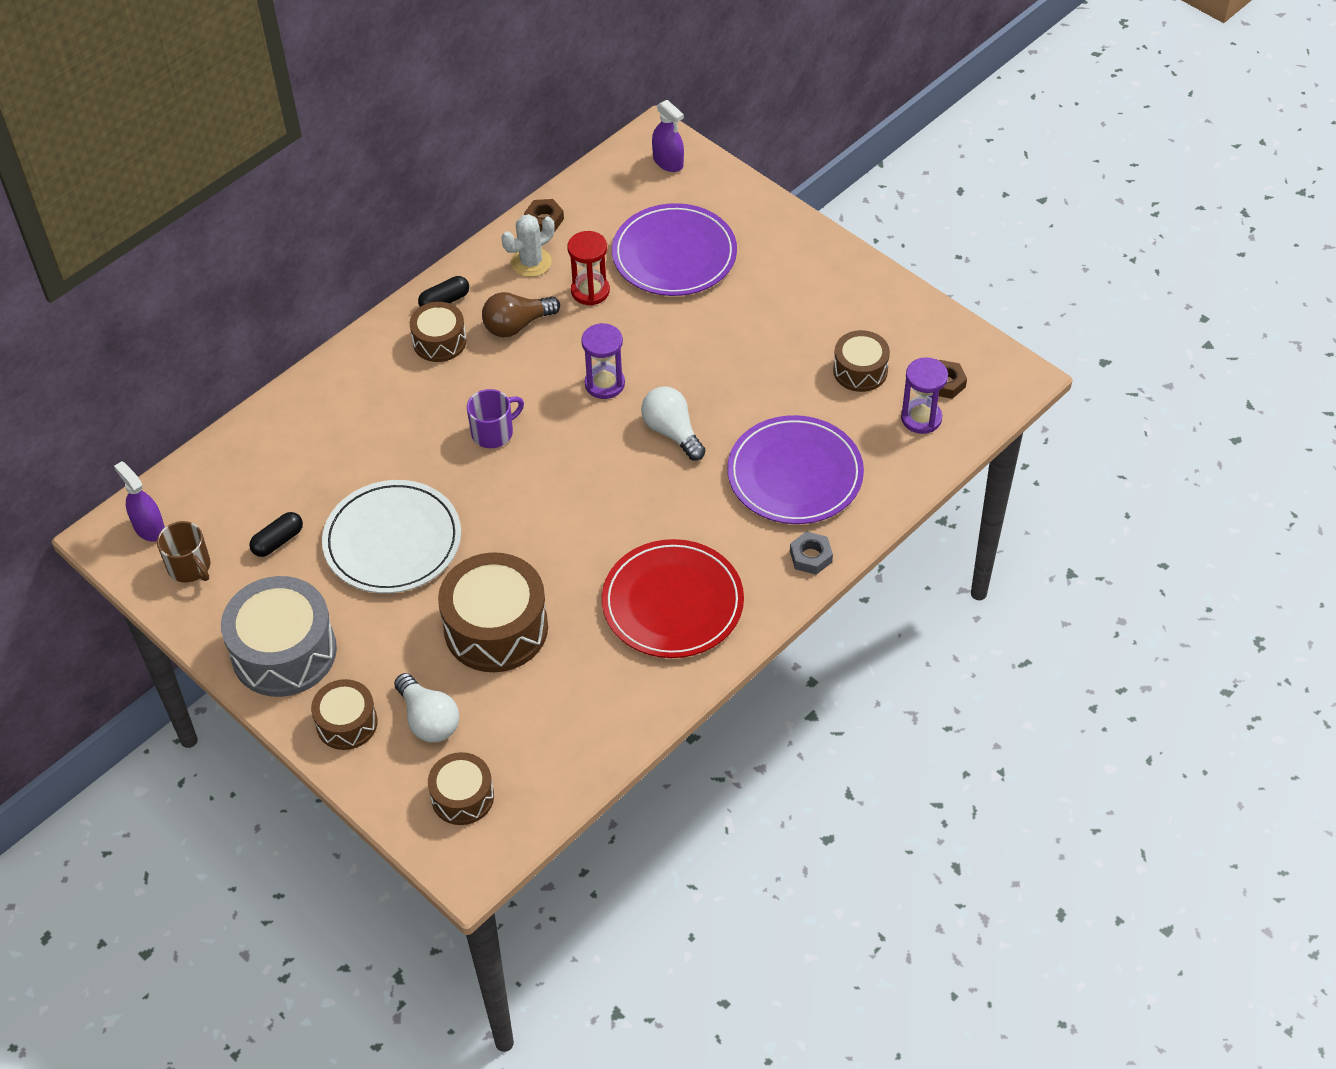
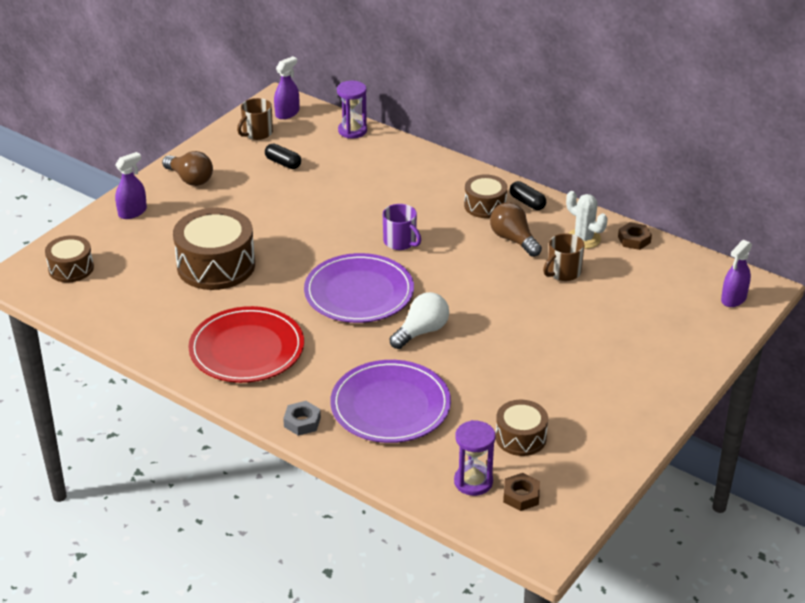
camera: 80 degrees right, 15 degrees down
(284, 652) = (190, 179): grey drum -> brown light bulb
(347, 723) = (132, 212): brown drum -> purple spray bottle
(392, 541) = (290, 210): white plate -> none
(428, 720) = (135, 245): white light bulb -> none
(590, 291) = (563, 272): red hourglass -> brown mug
(604, 384) = (464, 291): purple hourglass -> purple hourglass (352, 131)
(674, 254) = (622, 313): purple plate -> purple plate (359, 292)

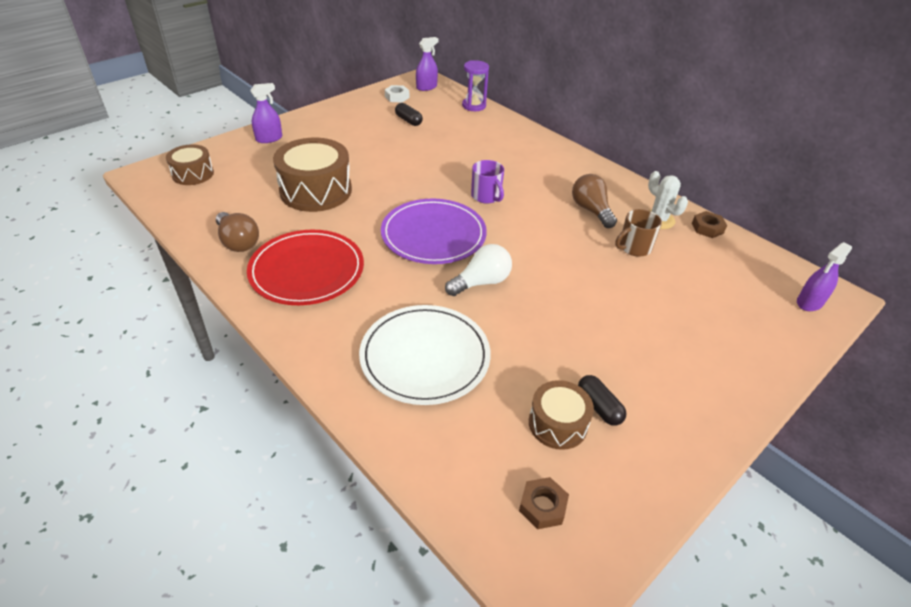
camera: 10 degrees right, 5 degrees up
(190, 179) = (328, 121): brown light bulb -> brown light bulb (238, 242)
(257, 133) = (397, 97): brown mug -> white nut
(302, 422) = (326, 358): grey nut -> none
(390, 405) = (425, 357): purple plate -> white plate
(473, 482) = (489, 473): purple hourglass -> none
(485, 205) = (571, 177): brown drum -> none
(527, 202) = (610, 181): black capsule -> black capsule (599, 407)

